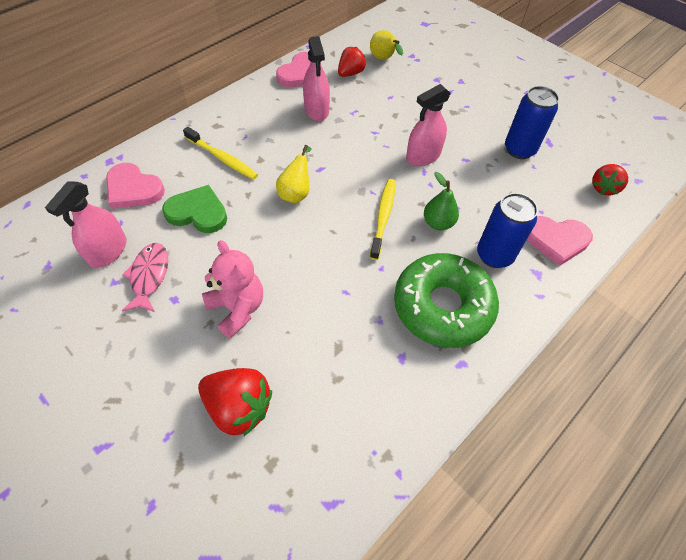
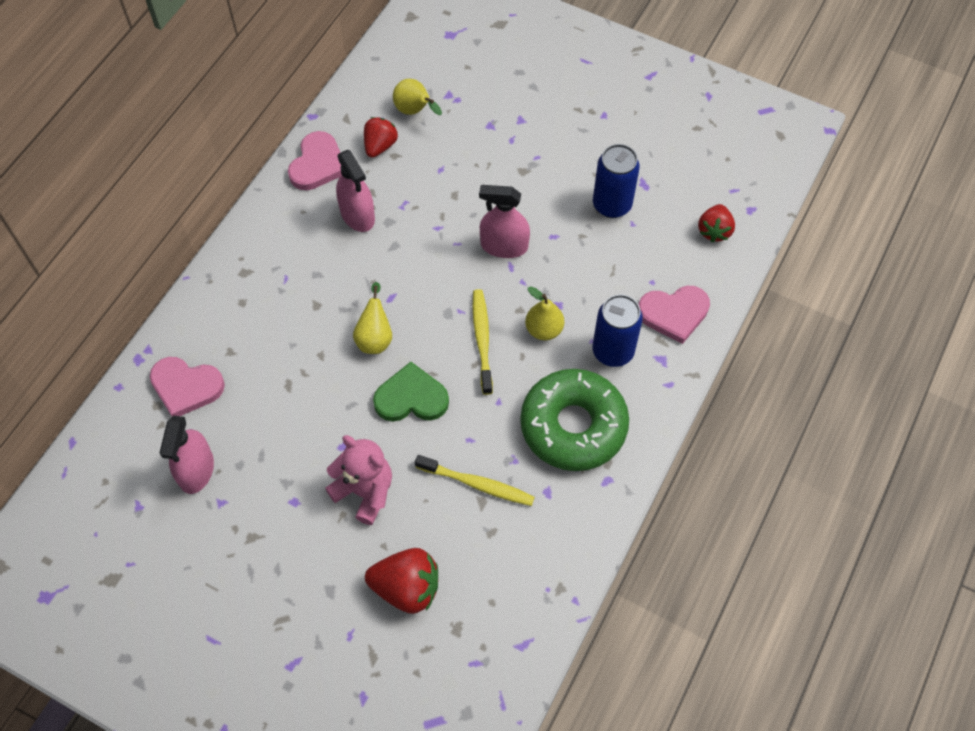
camera: 15 degrees left, 5 degrees up
(149, 276) = (256, 485): pink fish -> none
(198, 212) = (274, 394): green heart -> green heart (411, 398)
(222, 158) = (271, 316): yellow toothbrush -> yellow toothbrush (477, 484)
(423, 156) = (504, 246): pink spray bottle -> pink spray bottle turned 60 degrees clockwise
(438, 223) = (544, 329): green pear -> yellow pear

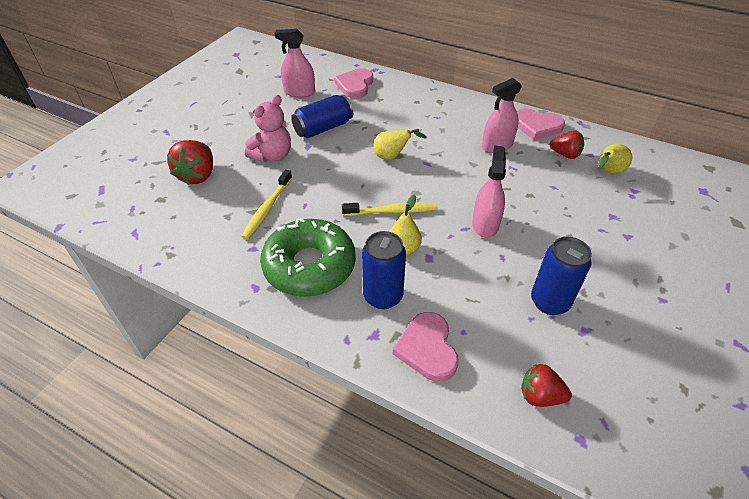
camera: 90 degrees right, 15 degrees down
(302, 427) = (323, 128): none -> blue can
(411, 398) = (342, 175): green heart -> none

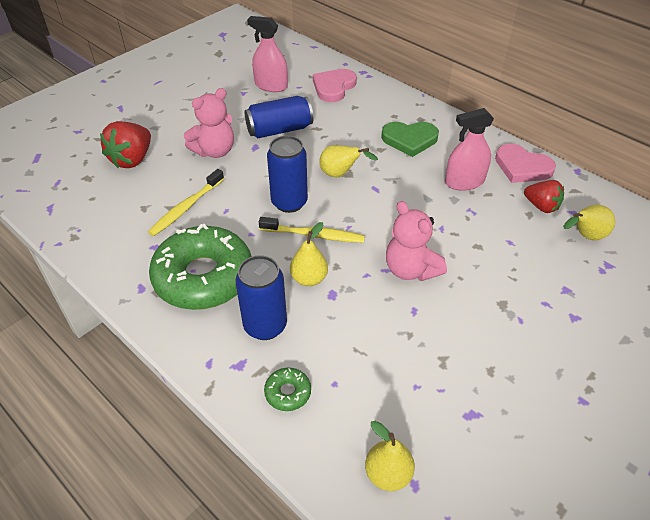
camera: 15 degrees right, 0 degrees up
(427, 348) = (288, 392): pink heart -> green donut
(438, 119) = (409, 140): none -> green heart
(485, 224) = (410, 270): pink spray bottle -> pink teddy bear
(540, 396) = (388, 474): red strawberry -> yellow pear
(549, 302) = (446, 373): blue can -> blue can (289, 202)

